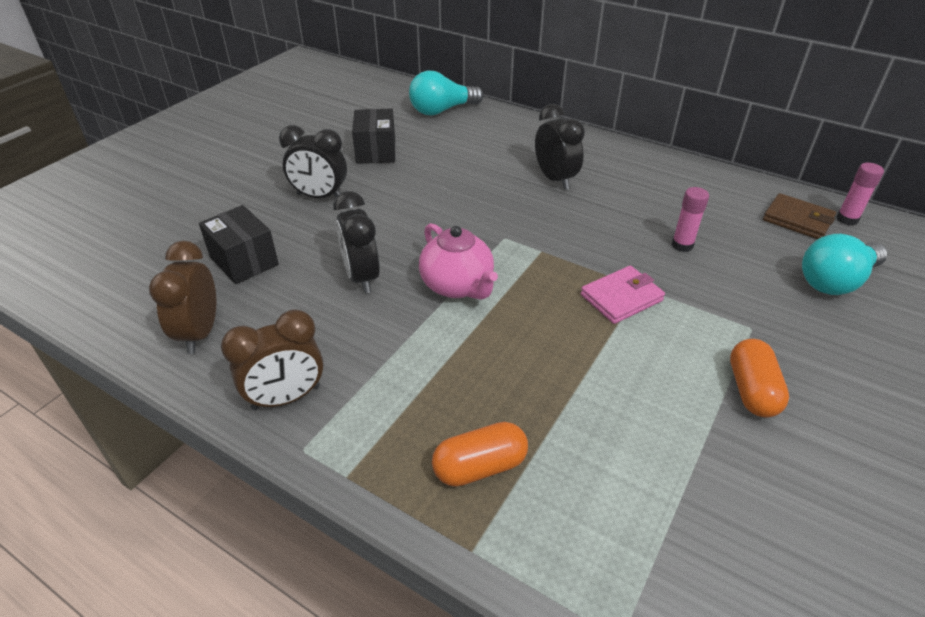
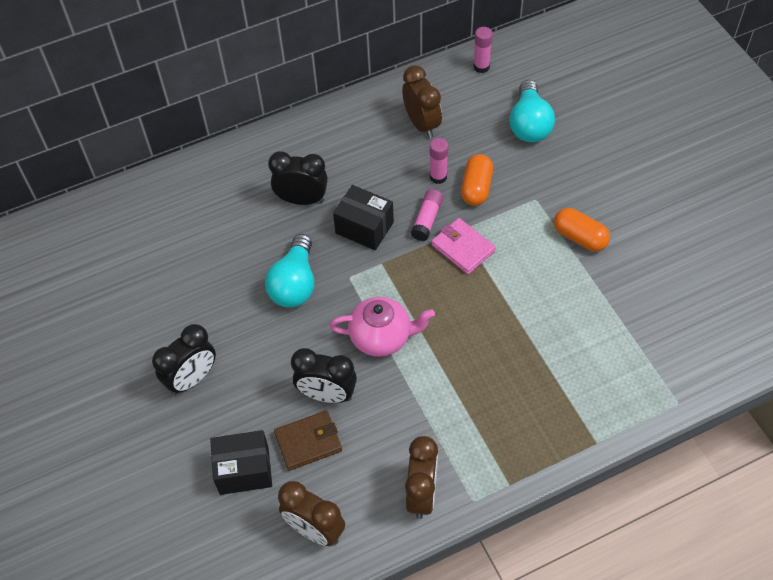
camera: 55 degrees left, 15 degrees up
(376, 151) = (152, 304): black box -> black box (364, 228)
(442, 110) = (123, 217): turquoise light bulb -> turquoise light bulb (294, 284)
(479, 466) = (546, 409): orange capsule -> orange capsule (476, 188)
(621, 298) = (463, 248): pink wallet -> pink wallet turned 45 degrees counterclockwise
(624, 259) = (427, 220): none -> pink glue stick
(725, 210) = (422, 124): none -> brown clock
(797, 220) = (462, 93): brown wallet -> brown wallet (308, 442)

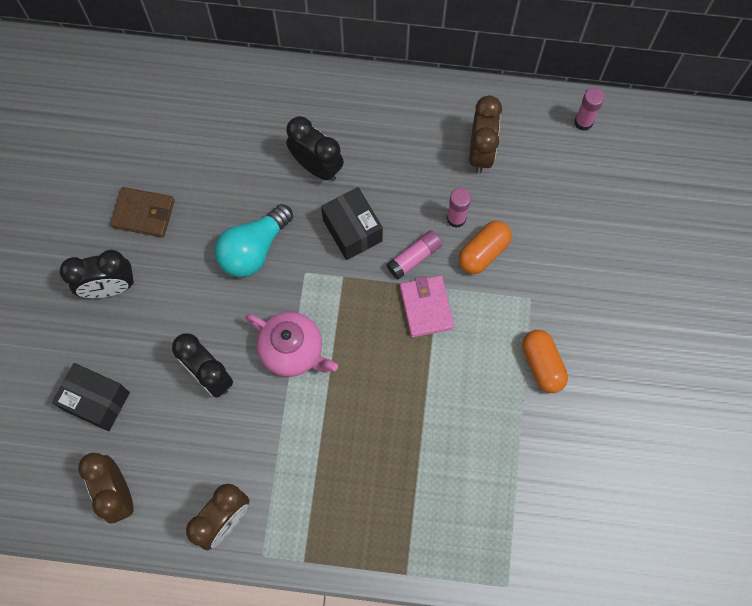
camera: 30 degrees right, 15 degrees up
(308, 442) = (165, 410): brown wallet -> brown wallet (143, 214)
(529, 124) = (583, 214): turquoise light bulb -> none

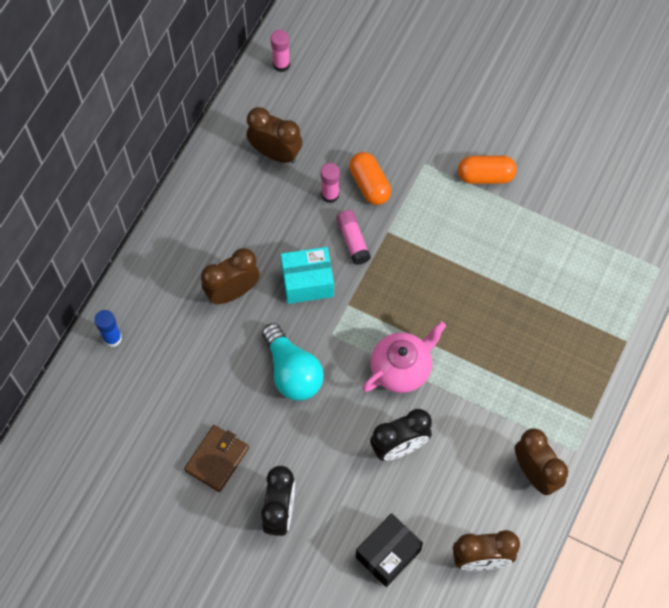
camera: 70 degrees left, 5 degrees down
(232, 81) = (112, 338): none -> blue glue stick
(316, 166) = (232, 292): black clock -> brown clock
(352, 230) = (307, 282): black box -> turquoise box
(426, 307) = (402, 246): pink wallet -> none

